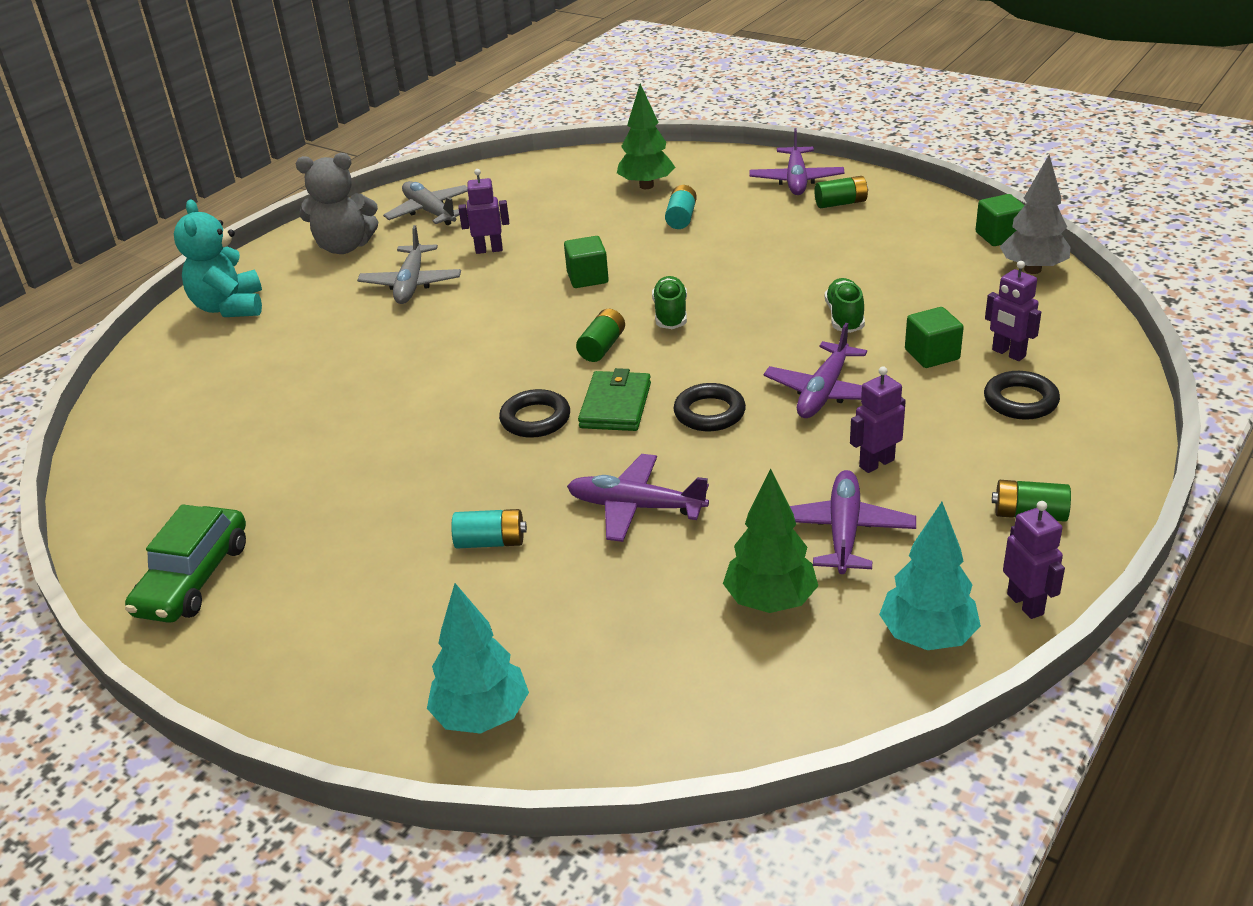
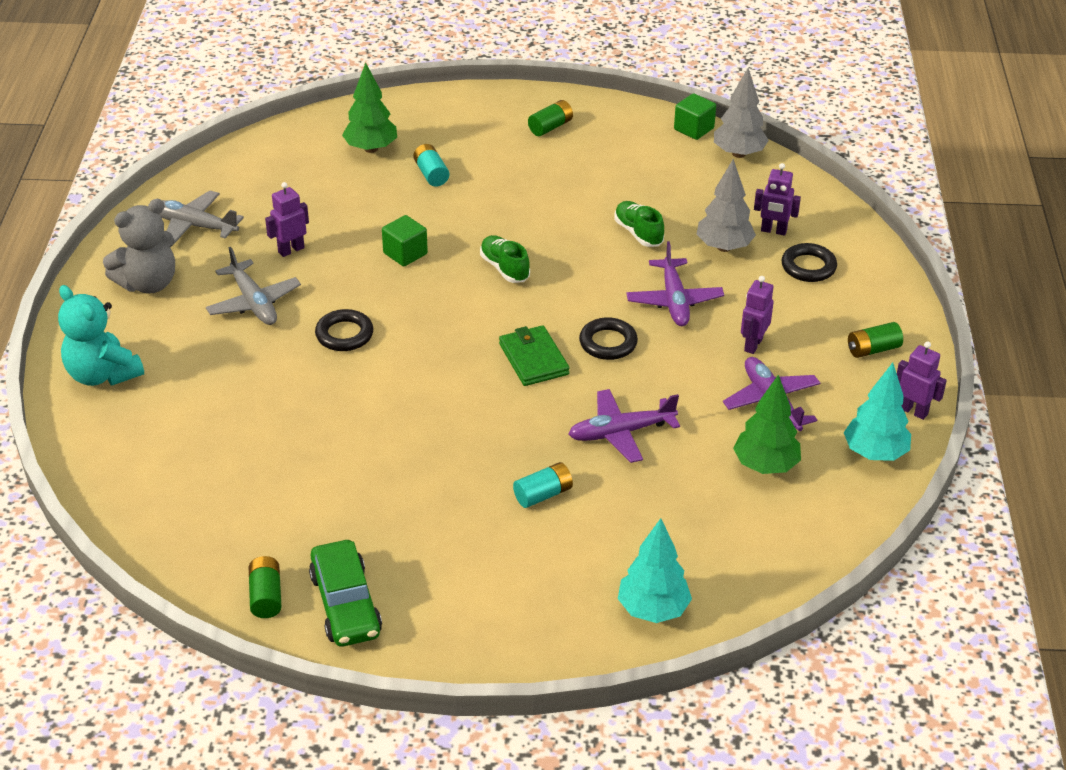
camera: 35 degrees left, 5 degrees up
(535, 419) = (483, 390): black ring -> black ring (344, 334)
(602, 347) = (477, 313): green battery -> green battery (266, 596)
(796, 180) = (495, 112): purple plane -> none
(932, 354) = (724, 247): green cube -> grey tree

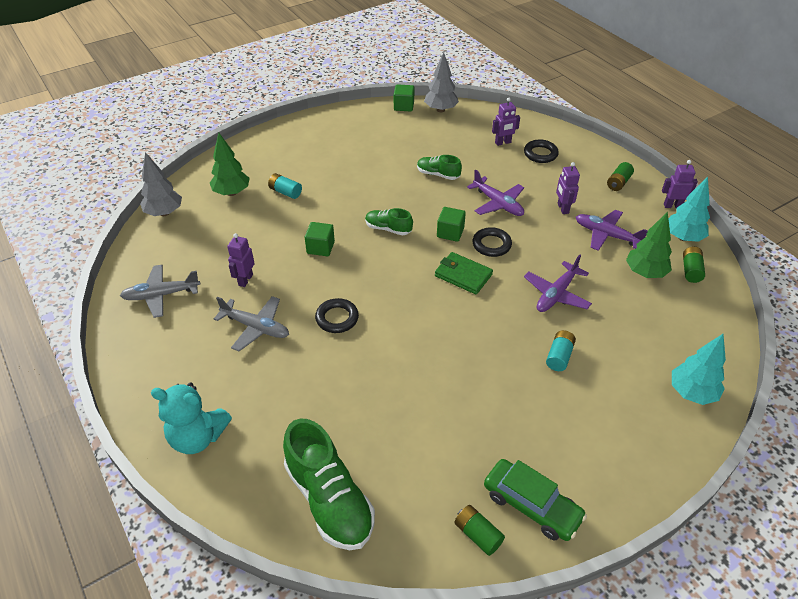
camera: 35 degrees left, 5 degrees up
(148, 283) = (167, 351): grey teddy bear -> none
(164, 490) = (329, 499): none -> green shoe
(550, 127) = (326, 136): green battery -> green battery (691, 270)
(573, 306) = (450, 232): none -> green cube
(724, 247) = (489, 162): grey tree -> grey tree (164, 213)

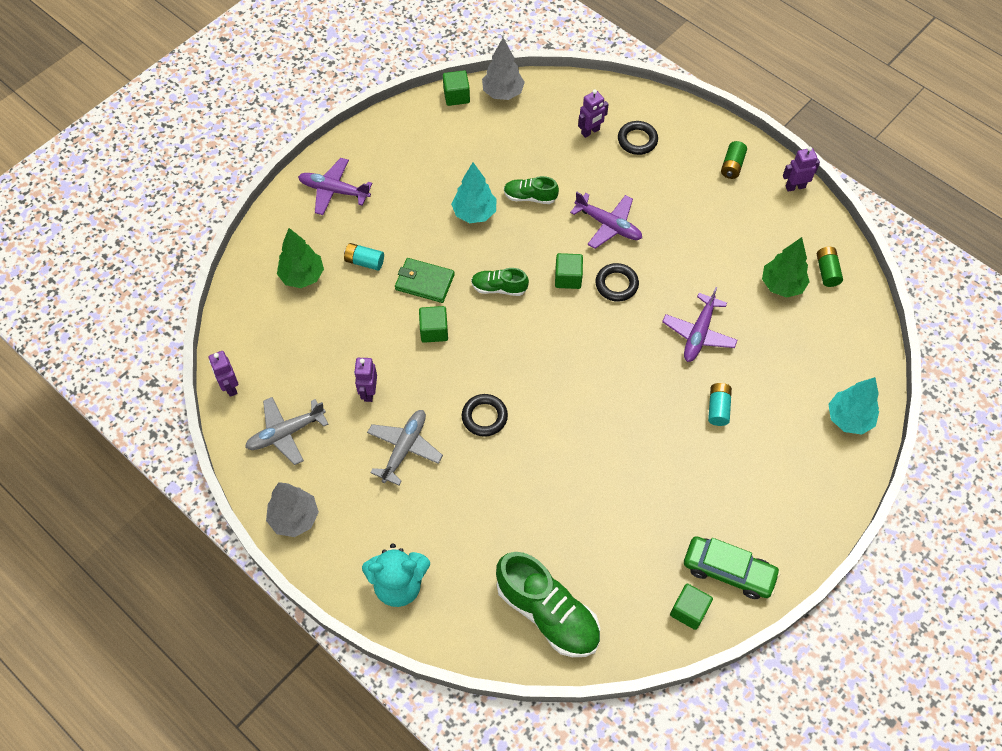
camera: 15 degrees left, 15 degrees up
(164, 213) = (236, 323): grey tree -> grey tree (294, 518)
(256, 327) = (404, 448): grey plane -> grey plane turned 75 degrees counterclockwise
(463, 275) = (597, 332): green wallet -> green wallet (424, 282)
(477, 534) = (689, 611): green battery -> green cube
(562, 208) = (680, 216): purple robot -> purple robot (230, 387)
(606, 235) = (733, 243): purple plane -> purple plane (334, 190)
(683, 237) = (812, 229): turquoise tree -> turquoise tree (474, 213)

